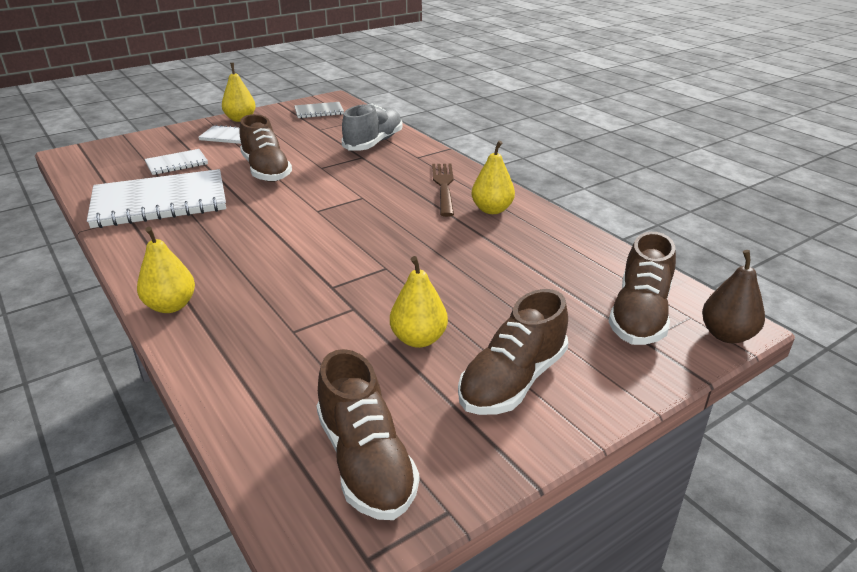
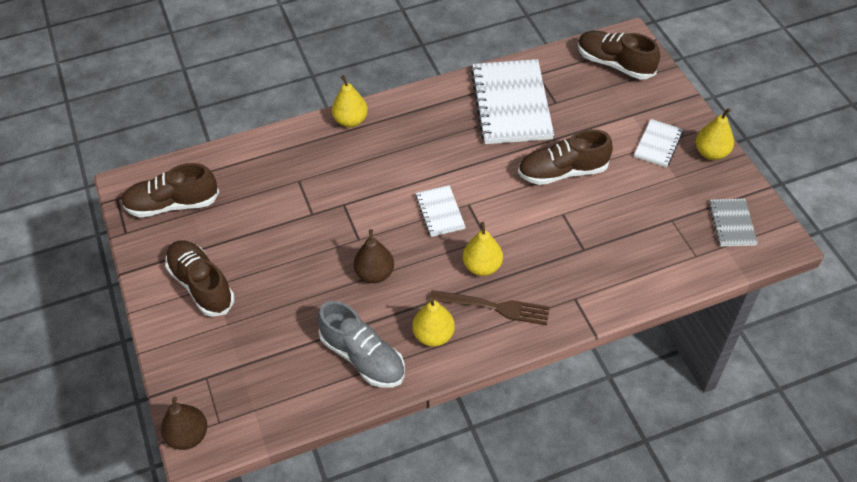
camera: 105 degrees right, 20 degrees up
(177, 163) = (592, 109): white notebook -> white notebook (440, 212)
(373, 143) = (621, 264): grey shoe -> grey shoe (363, 357)
(418, 339) = (263, 244): yellow pear -> yellow pear (482, 266)
(432, 250) = (375, 274): none -> brown pear
(639, 315) = (234, 387): brown shoe -> brown shoe (614, 64)

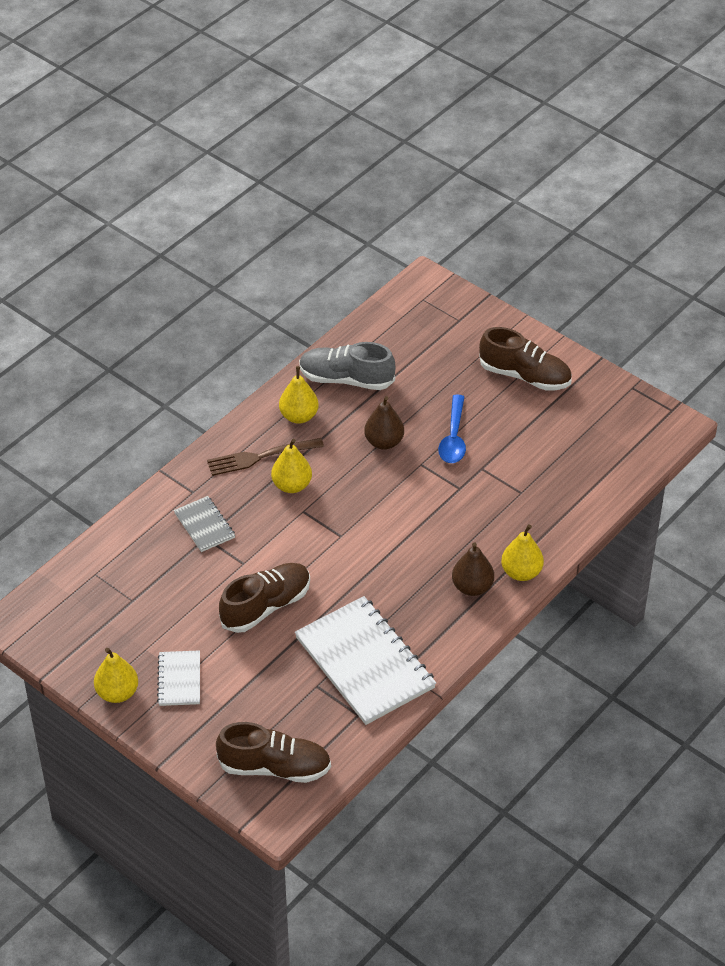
camera: 150 degrees right, 5 degrees down
(172, 204) = (616, 425): brown shoe -> none
(188, 436) = (438, 283): brown pear -> brown pear (472, 587)
(312, 252) = (453, 437): none -> blue spoon
(440, 212) = (363, 517): white notebook -> none
(732, 223) = (70, 620): grey notebook -> grey notebook (204, 525)

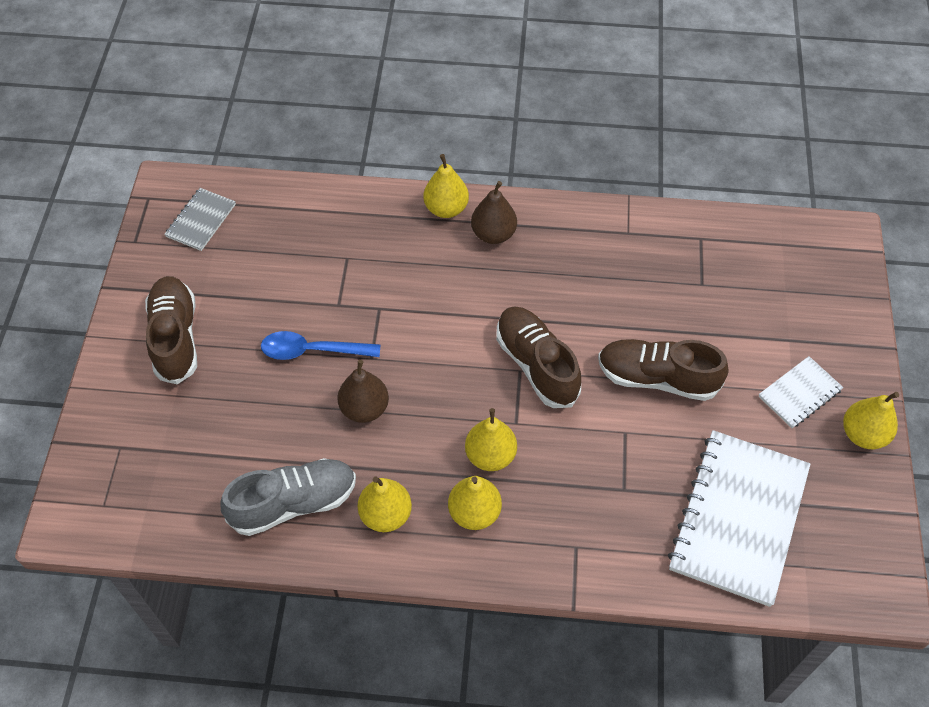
camera: 125 degrees left, 10 degrees up
(204, 525) = (610, 502): grey notebook -> grey notebook (201, 220)
(261, 457) = (474, 512): brown fork -> yellow pear
(274, 767) = (807, 264): brown shoe -> brown shoe (536, 365)
(346, 379) = (293, 503): grey shoe -> grey shoe turned 90 degrees counterclockwise
(364, 663) = (646, 264): white notebook -> white notebook (738, 518)
(453, 437) = (312, 351): blue spoon -> blue spoon turned 150 degrees counterclockwise

